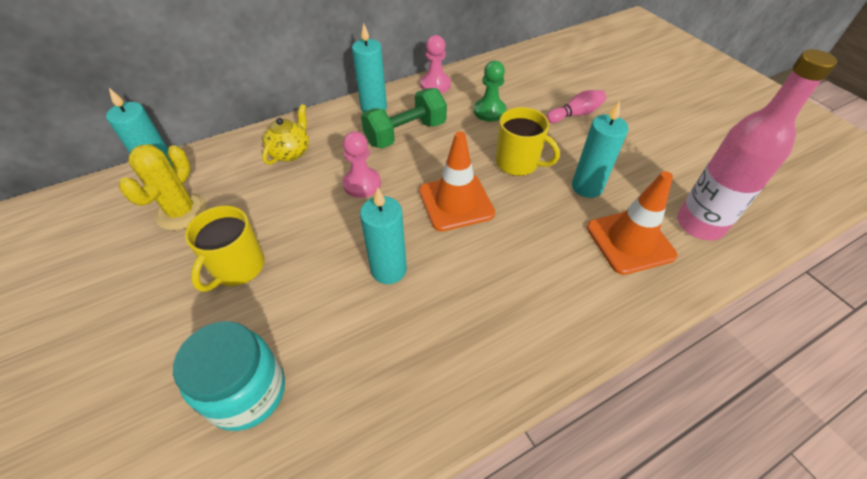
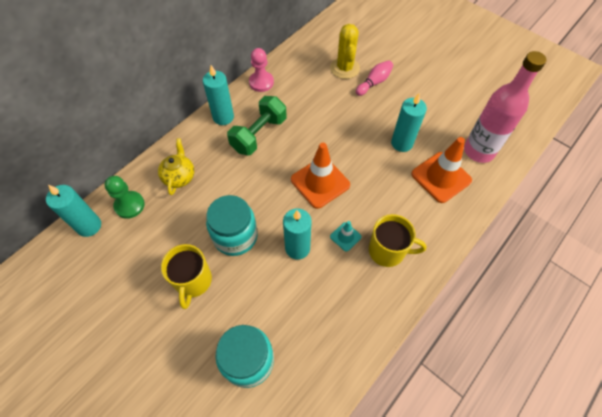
camera: 20 degrees left, 10 degrees up
(182, 212) = (124, 253): yellow cactus -> yellow cactus (345, 68)
(318, 232) = (235, 236): none -> turquoise jar
(362, 184) = (247, 187): pink pawn -> none
(460, 275) = (345, 236): none -> turquoise traffic cone
(489, 111) = (312, 96): green pawn -> green pawn (129, 205)
(518, 163) = (349, 137): yellow mug -> yellow mug (387, 251)

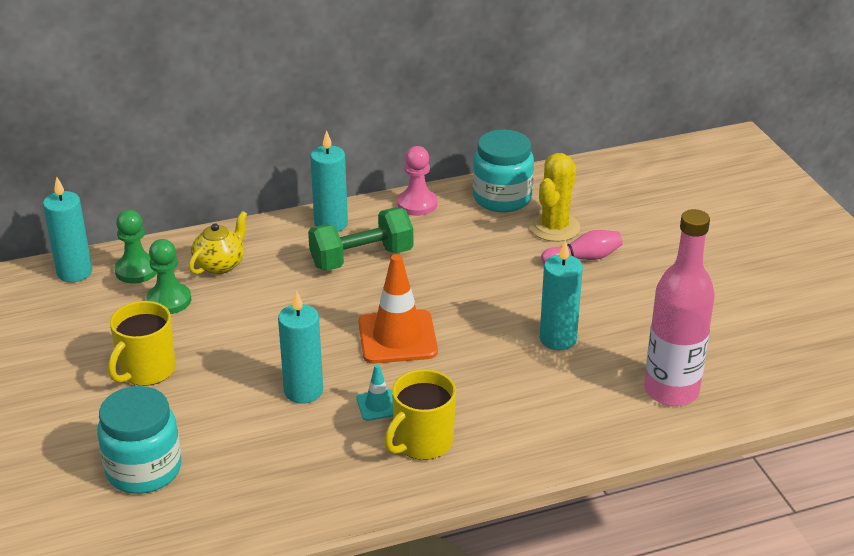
camera: 30 degrees right, 25 degrees down
(167, 219) = (169, 300): none -> green pawn
(235, 236) = (236, 348): turquoise jar -> turquoise jar (502, 198)
(387, 251) = (422, 442): yellow mug -> yellow mug turned 90 degrees clockwise
(441, 177) = (580, 397): orange traffic cone -> none

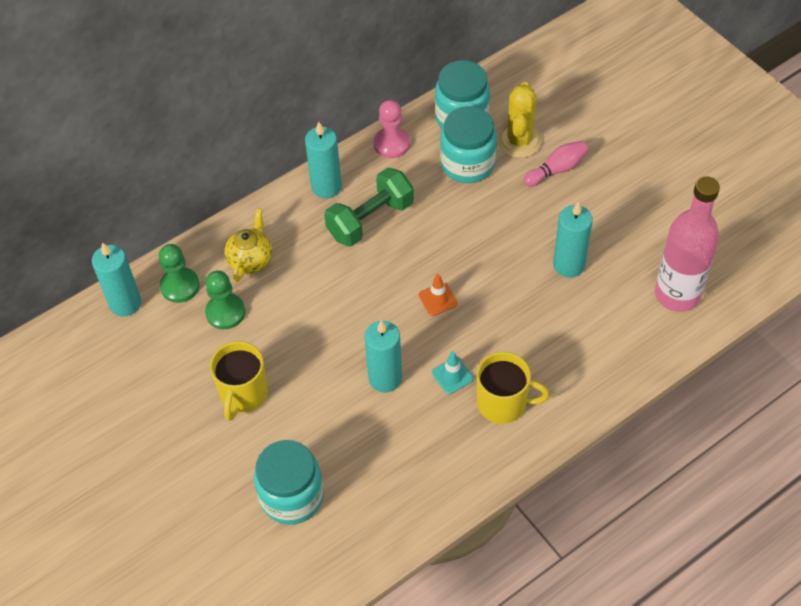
camera: 15 degrees left, 20 degrees up
(397, 337) = (438, 299): orange traffic cone -> orange traffic cone, size x0.49
(422, 442) = (503, 403): yellow mug -> yellow mug turned 105 degrees counterclockwise
(489, 235) = (467, 164): none -> turquoise jar

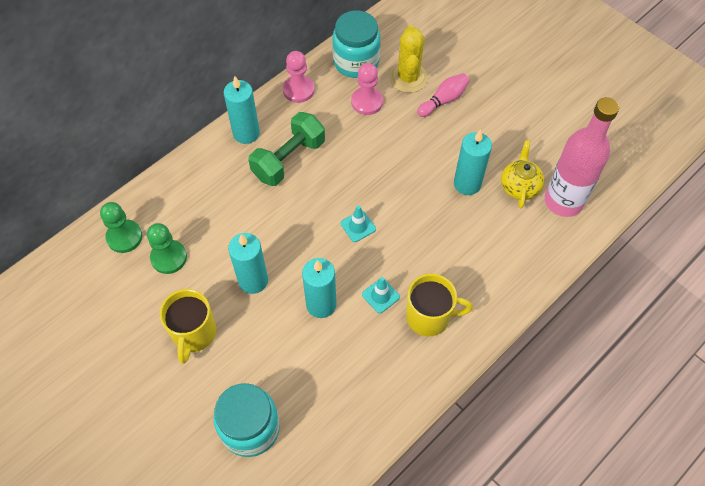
camera: 10 degrees left, 5 degrees up
(125, 303) = (75, 258): turquoise candle -> turquoise candle (253, 281)
(251, 260) = (186, 206): yellow teapot -> yellow teapot (519, 187)
(438, 299) = (358, 226): orange traffic cone -> turquoise traffic cone
(467, 164) = (367, 102): turquoise jar -> pink pawn

